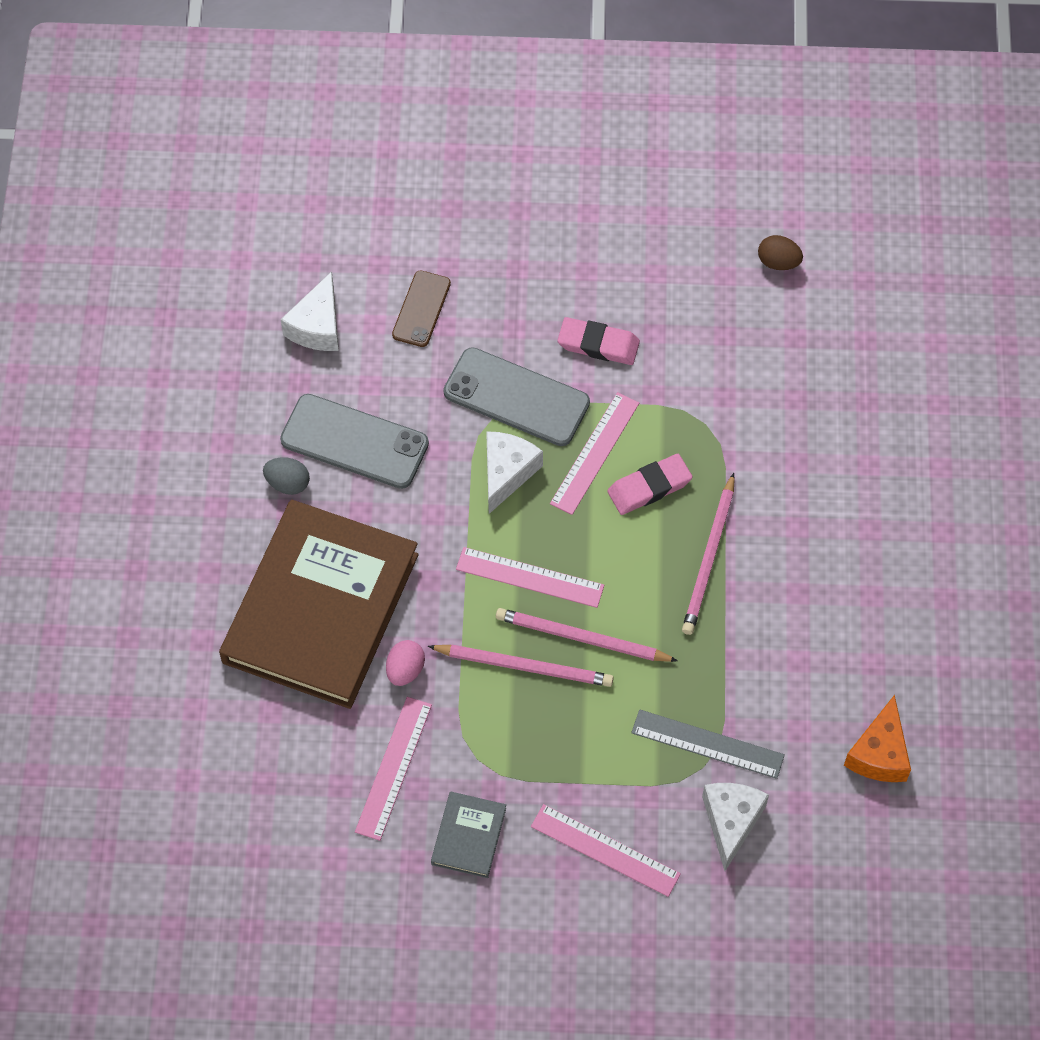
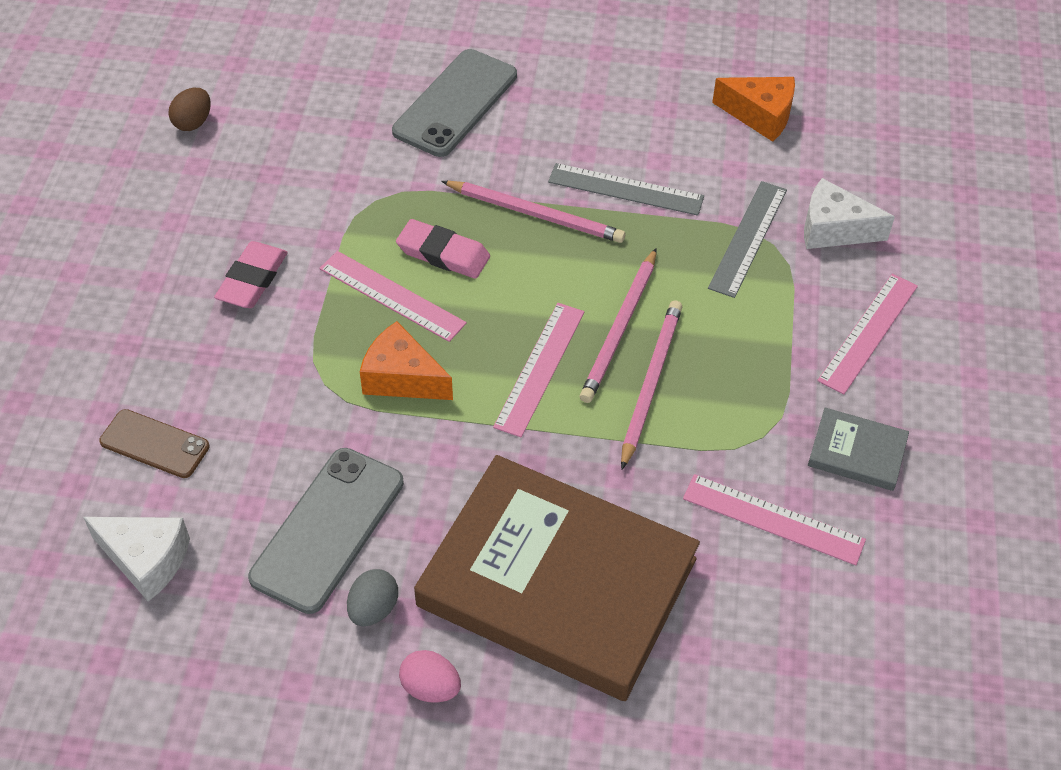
camera: 85 degrees left, 10 degrees down
(405, 670) = (647, 498): pink egg -> pink egg (430, 687)
(506, 473) = (402, 378): white cheese -> orange cheese
(516, 397) = (303, 360): grey phone -> grey phone (455, 103)
(649, 487) = (443, 254): pink eraser -> pink eraser turned 45 degrees counterclockwise
(754, 633) = (625, 189): none -> grey ruler

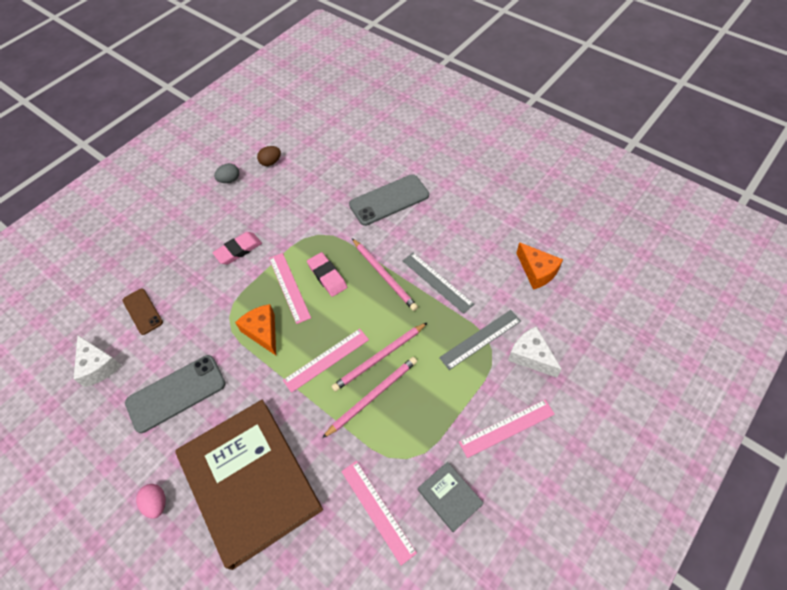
camera: 35 degrees right, 5 degrees up
(373, 609) = (164, 446): grey egg -> grey egg (229, 180)

